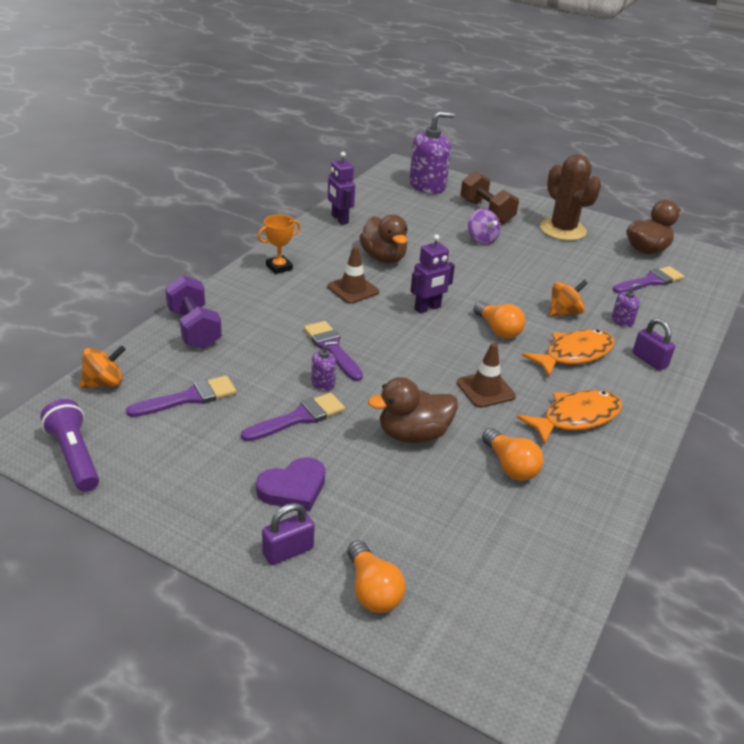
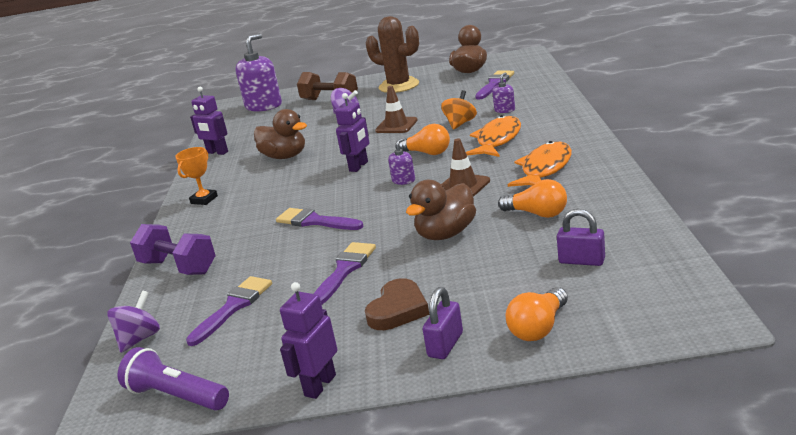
camera: 25 degrees left, 10 degrees down
(104, 383) = (139, 339): orange spinning top -> purple spinning top
(167, 520) = (320, 385): none -> purple robot
(293, 488) = (398, 309): purple heart -> brown heart
(323, 383) = (336, 242): purple soap dispenser -> purple soap dispenser (403, 180)
(353, 289) = (285, 183): brown traffic cone -> brown traffic cone (396, 125)
(372, 590) = (539, 328): orange light bulb -> orange light bulb turned 90 degrees clockwise
(649, 360) = (550, 120): purple padlock -> purple padlock (581, 261)

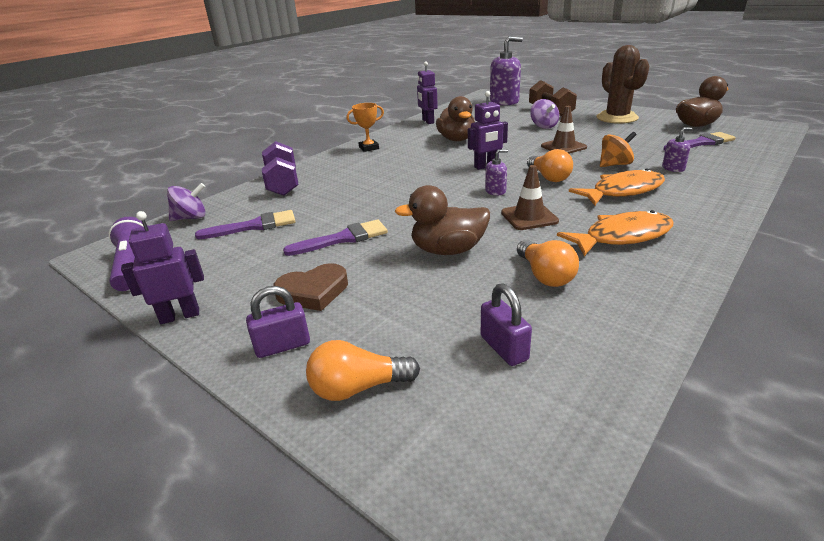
camera: 40 degrees right, 5 degrees up
(315, 221) = (392, 193): purple brush -> none

